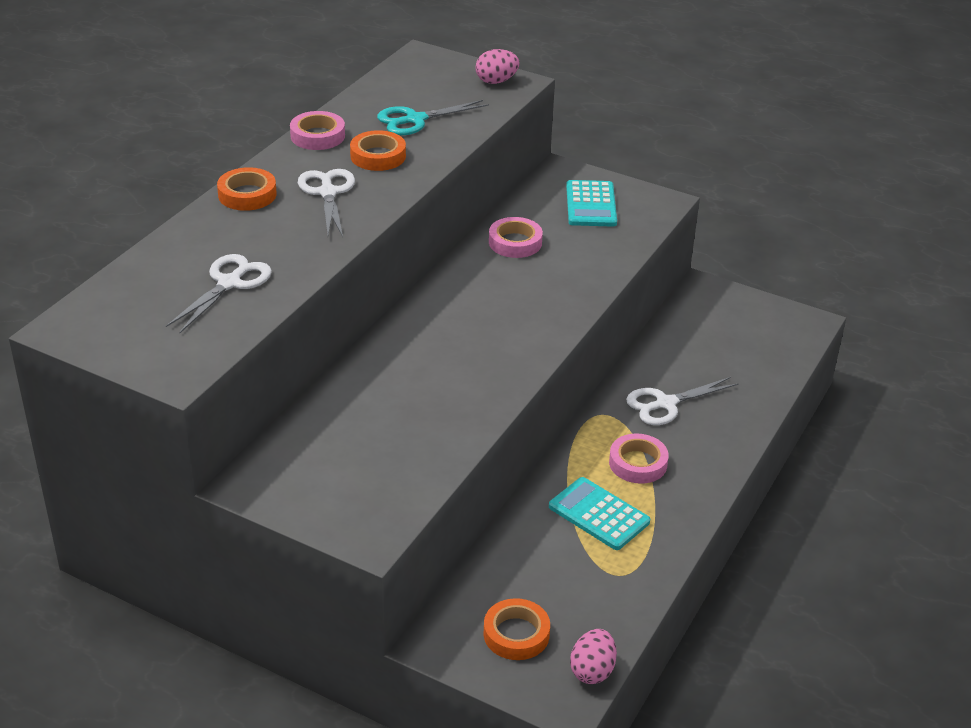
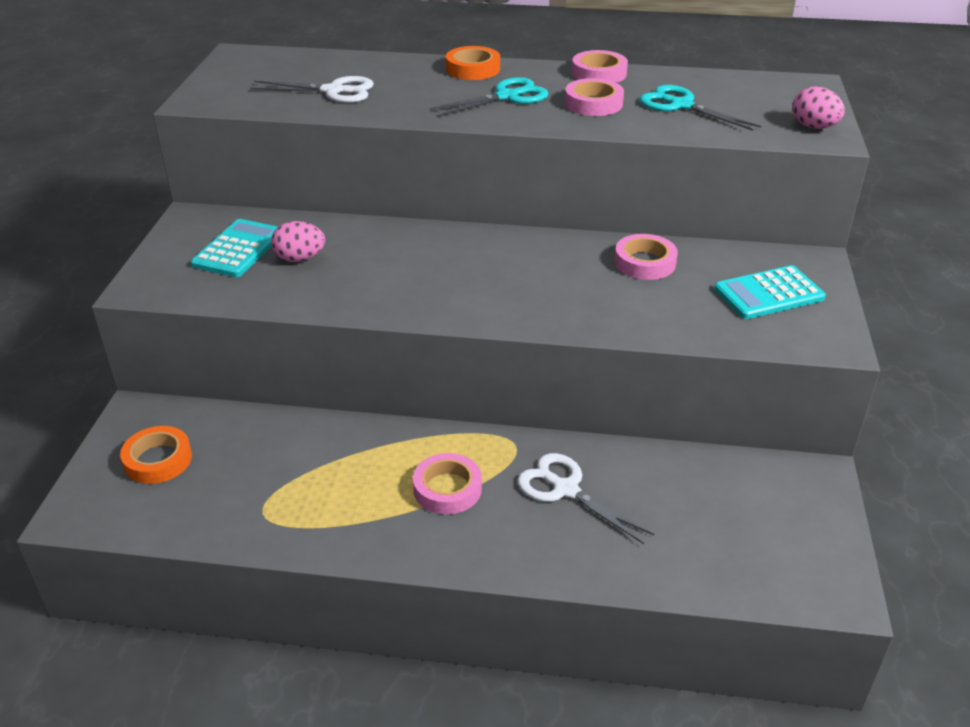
camera: 70 degrees right, 0 degrees up
(328, 193) = (507, 97): white scissors -> turquoise scissors
(378, 156) = (593, 103): orange tape -> pink tape
(592, 671) = (118, 523): pink egg -> pink egg (300, 258)
(599, 514) = (350, 477): turquoise calculator -> turquoise calculator (238, 249)

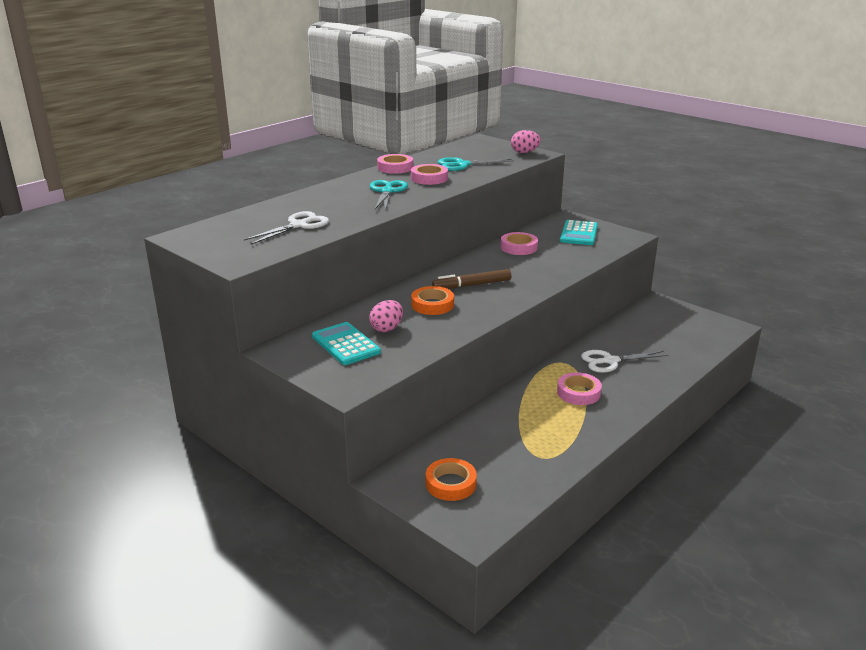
camera: 55 degrees left, 10 degrees down
(473, 69) = (335, 188): orange tape -> orange tape (432, 305)
(479, 270) = (472, 285): none -> brown marker

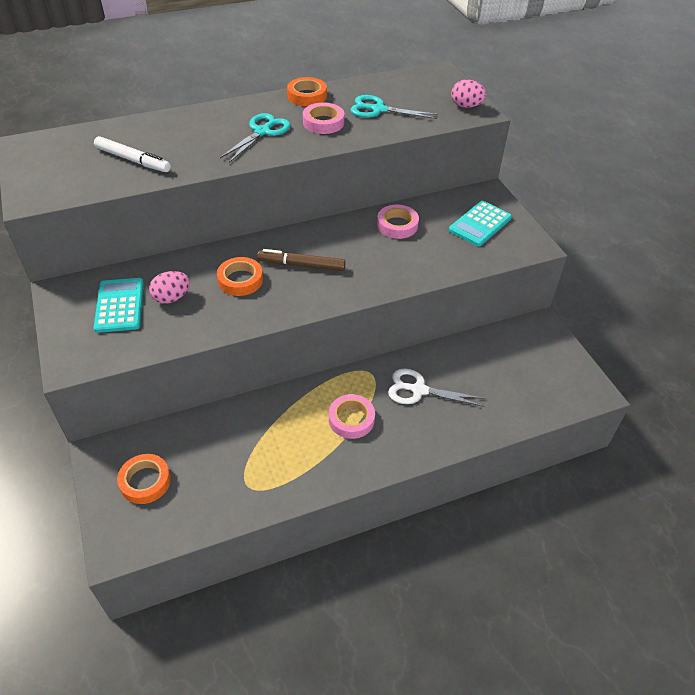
camera: 25 degrees right, 20 degrees up
(298, 225) = (133, 160): white scissors -> white marker
(395, 167) = (307, 96): pink tape -> orange tape

